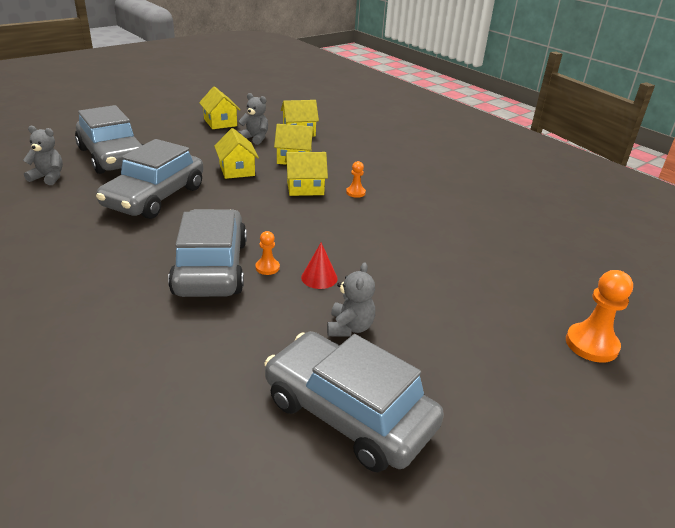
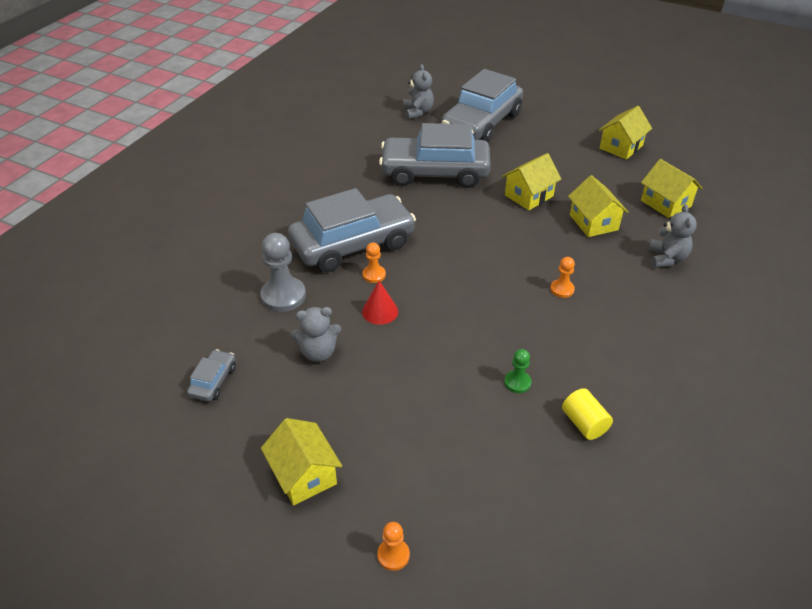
camera: 70 degrees right, 10 degrees up
(251, 330) = (283, 296): none -> grey pawn
(255, 138) = (611, 181): grey teddy bear -> grey teddy bear (666, 258)
(305, 188) = (536, 251): yellow house -> yellow house (304, 475)
(348, 413) = (213, 381): grey car -> grey car, size x0.41
(440, 239) = (517, 382): none -> green pawn
(489, 227) = (584, 423): none -> yellow cylinder
(591, 344) = (393, 555): orange pawn -> orange pawn, size x0.54

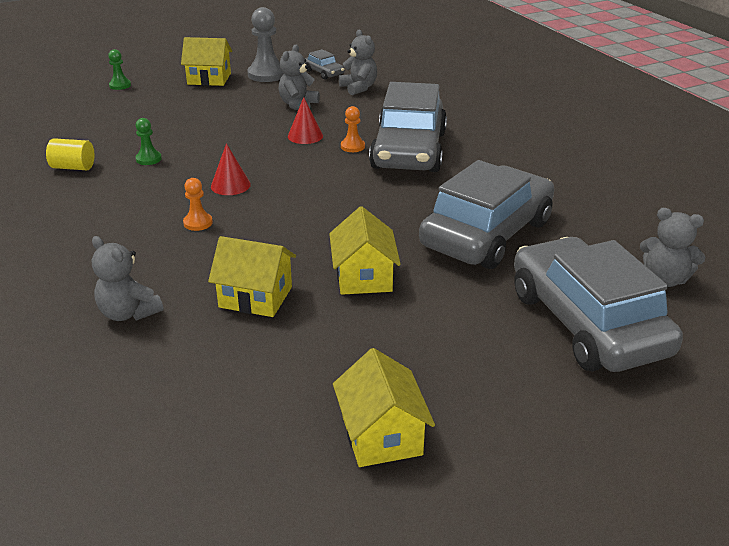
camera: 125 degrees right, 10 degrees down
(240, 332) = (359, 88): none -> grey teddy bear
(283, 296) = (378, 109): grey pawn -> grey pawn (267, 74)
(393, 555) = (120, 85): orange pawn -> green pawn
(500, 305) = (230, 185): none -> red cone
(666, 203) = (204, 383): yellow house -> none

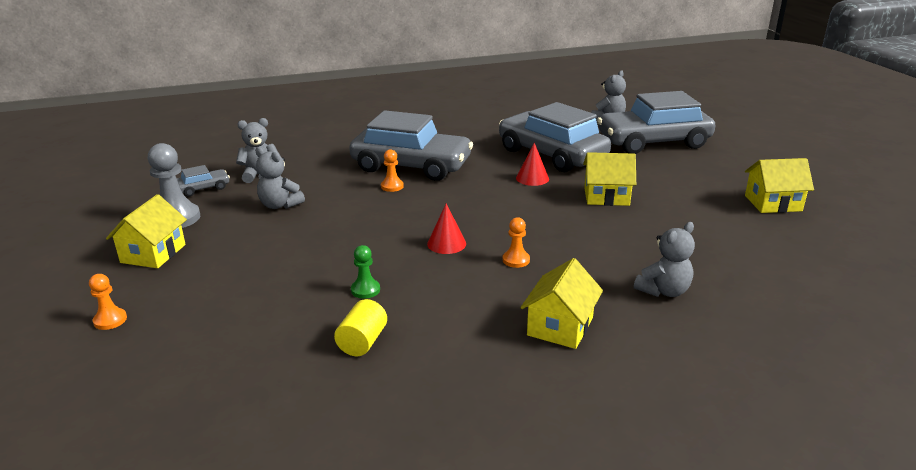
camera: 80 degrees left, 5 degrees down
(120, 85) = (110, 320): green pawn -> orange pawn
(255, 297) = (635, 236): yellow house -> yellow house (560, 326)
(305, 136) = (357, 205): red cone -> red cone (532, 178)

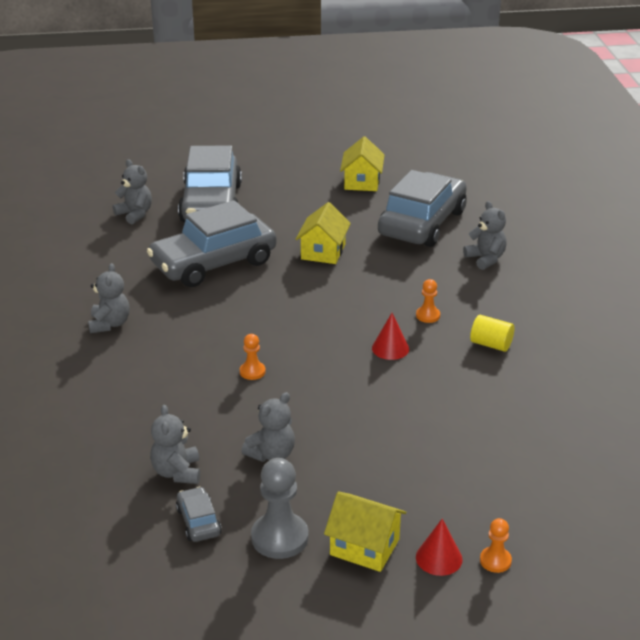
camera: 80 degrees left, 5 degrees up
(362, 342) = (541, 404): yellow cylinder -> yellow cylinder (491, 344)
(365, 290) = (463, 399): green pawn -> none
(411, 166) = (202, 354): grey car -> grey car (422, 223)
(442, 132) = (109, 324): none -> grey teddy bear
(532, 178) = (268, 283): red cone -> red cone (439, 558)
(560, 326) = (527, 310): yellow house -> none

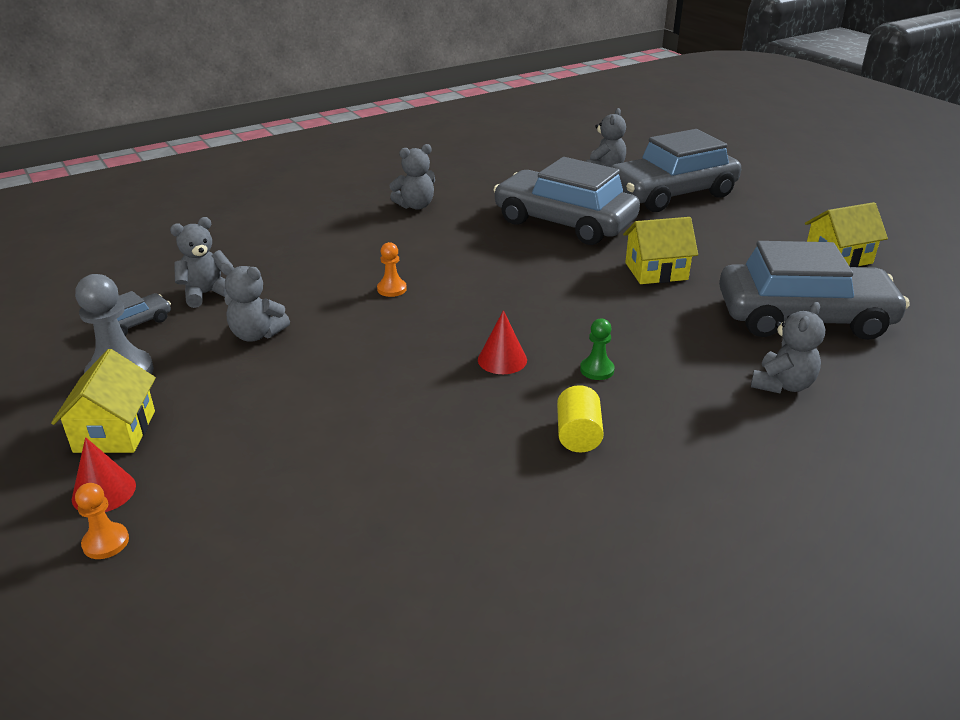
camera: 65 degrees right, 0 degrees up
(428, 316) = (597, 370): orange pawn -> green pawn

